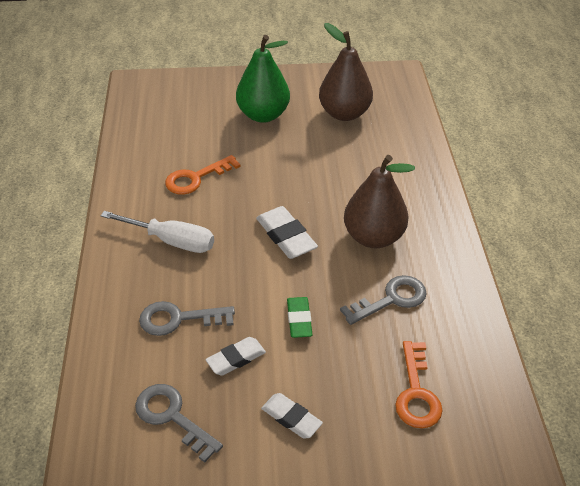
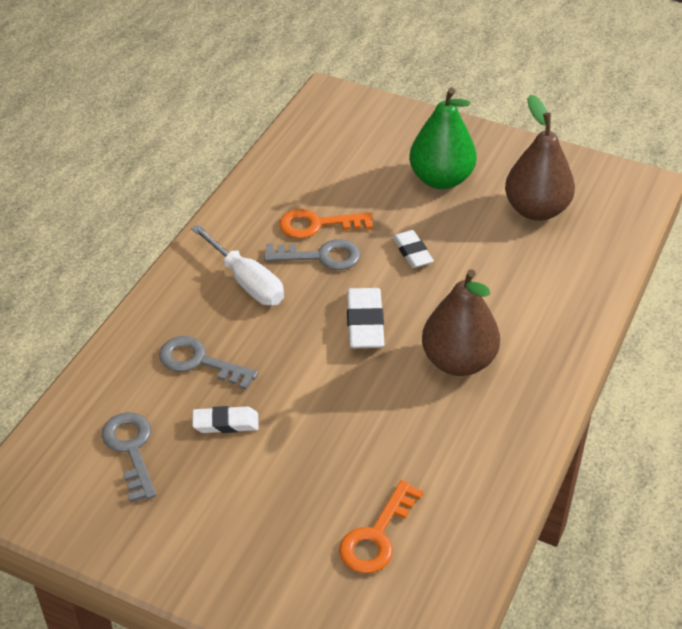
camera: 30 degrees right, 0 degrees up
(291, 418) = (236, 501): white eraser -> white eraser (412, 252)
(299, 320) = (314, 413): green eraser -> none
(391, 299) = (425, 434): grey key -> grey key (321, 256)

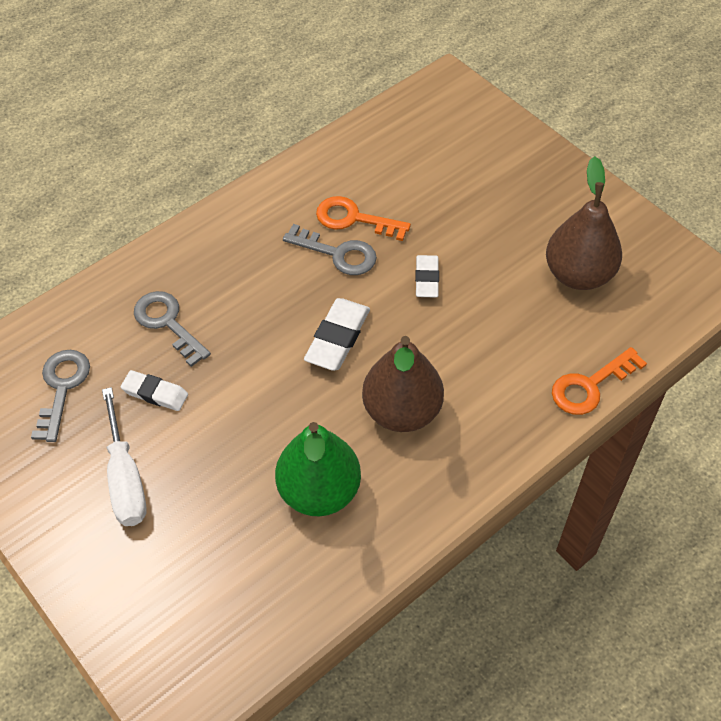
camera: 25 degrees right, 10 degrees up
(246, 281) = (255, 256): white screwdriver -> white screwdriver (125, 477)
(377, 536) = (221, 560): orange key -> orange key (590, 386)
(441, 179) = (502, 209): green pear -> green pear (319, 491)

